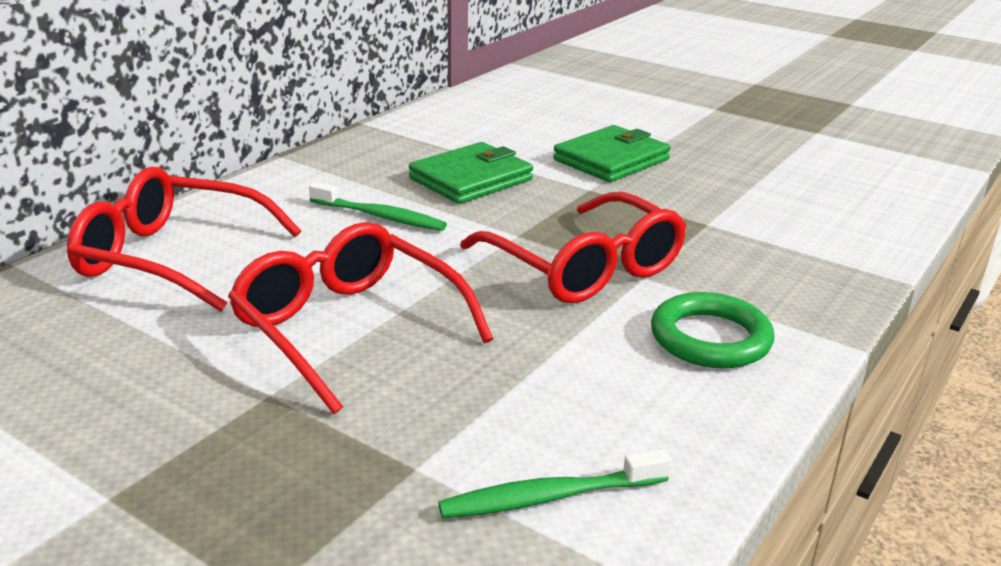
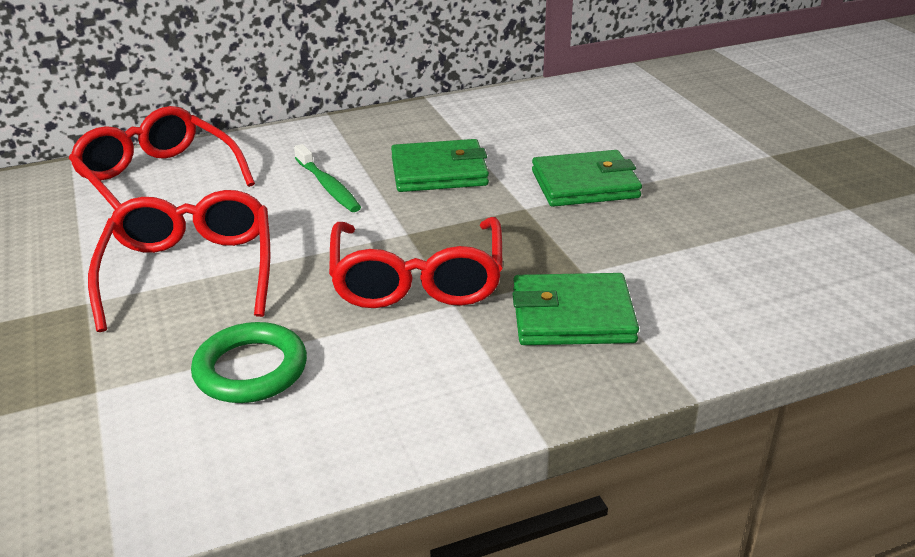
camera: 35 degrees right, 5 degrees up
(549, 497) = (141, 450): green toothbrush -> none
(710, 338) = (428, 378): green ring -> green ring (251, 369)
(747, 256) = (572, 316): none -> green wallet

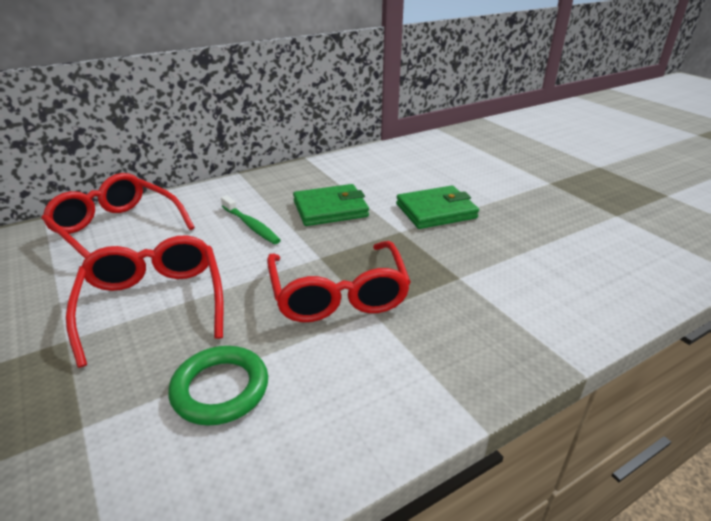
camera: 10 degrees left, 0 degrees up
(572, 316) = (465, 313): green wallet -> none

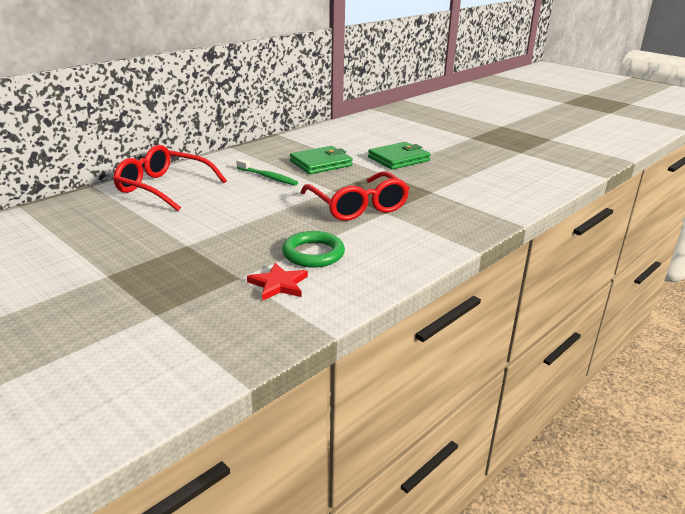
camera: 15 degrees left, 5 degrees down
(125, 457) = (278, 284): none -> red star
(154, 303) = (232, 222): red glasses -> none

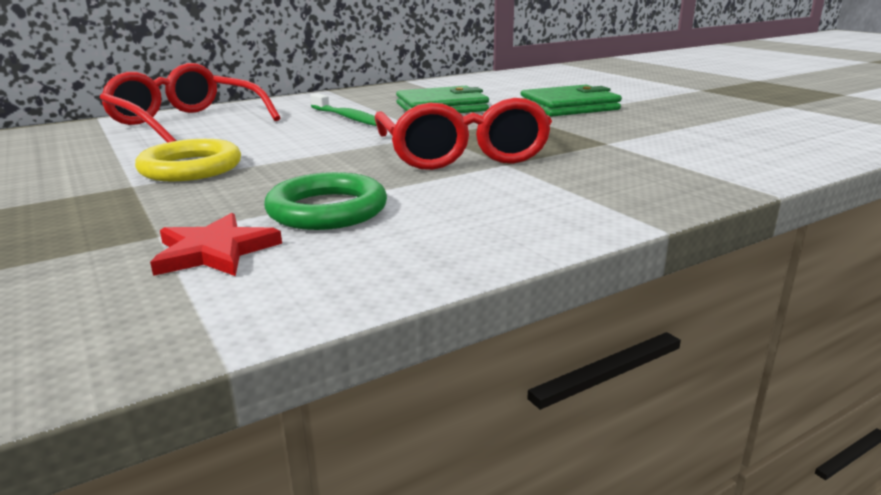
camera: 15 degrees right, 5 degrees down
(209, 229) = (191, 168): none -> yellow ring

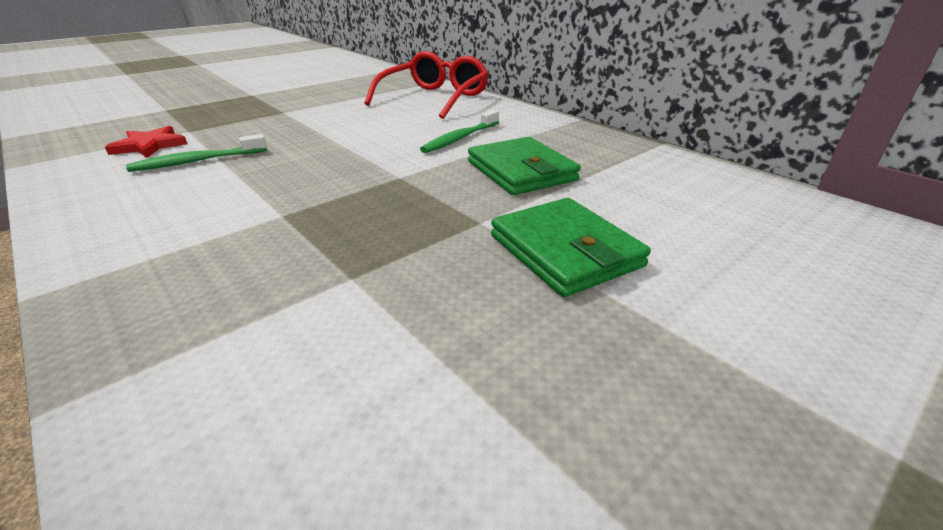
camera: 80 degrees right, 10 degrees up
(191, 168) = (313, 117): yellow ring -> none
(327, 210) = (198, 161): green ring -> green toothbrush
(462, 154) = (320, 193): red glasses -> none

